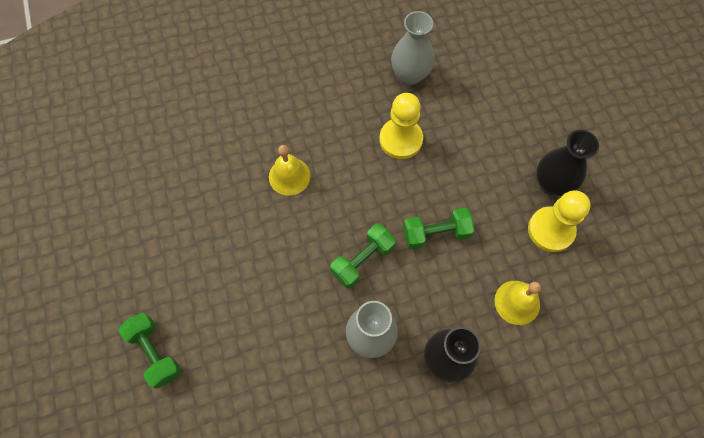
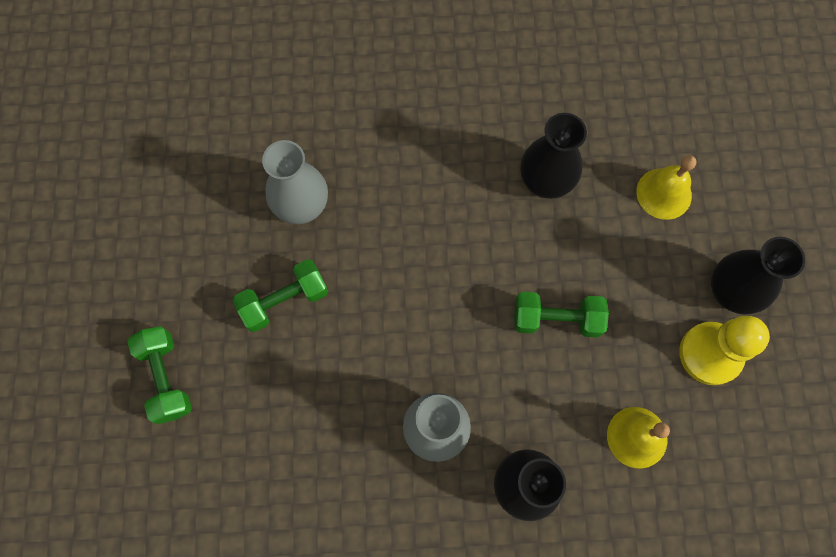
camera: 15 degrees right, 5 degrees up
(289, 176) = (387, 195): yellow bell -> yellow bell (664, 193)
(362, 260) = (452, 330): green dumbbell -> green dumbbell (284, 300)
(400, 139) = (545, 182): yellow pawn -> black vase
(410, 75) = (582, 96): grey vase -> grey vase (302, 206)

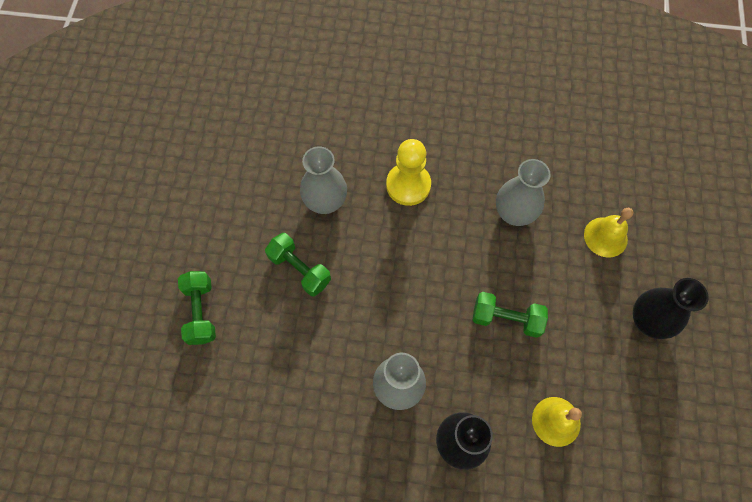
camera: 10 degrees right, 5 degrees down
(284, 300) = (299, 269): green dumbbell -> green dumbbell turned 60 degrees clockwise
(545, 182) = (514, 213): black vase -> grey vase
(710, 354) = (624, 366): yellow pawn -> yellow pawn (408, 185)

